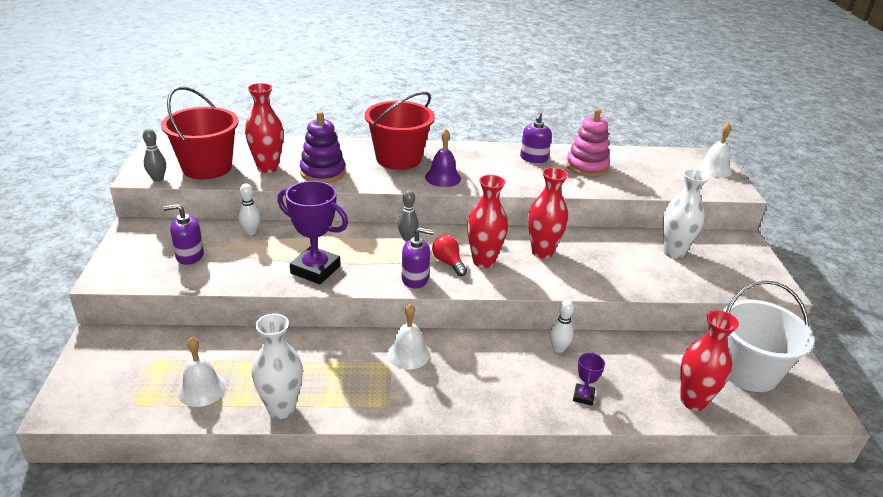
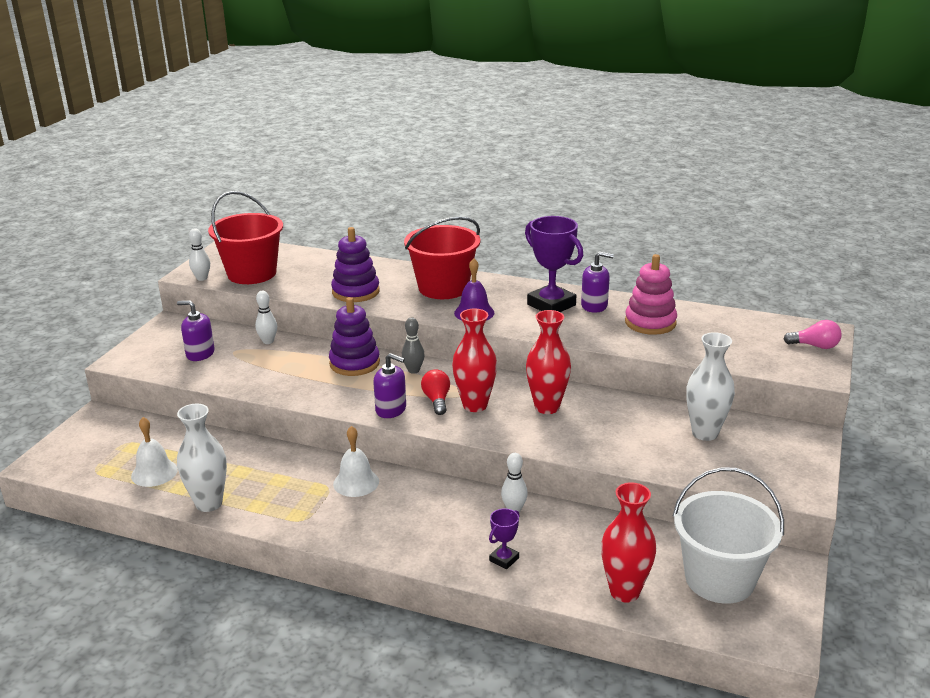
camera: 25 degrees right, 5 degrees down
(158, 179) = (202, 278): grey bowling pin -> white bowling pin
(267, 168) = (307, 281): red vase -> none
(315, 270) = (302, 385): purple trophy -> purple trophy (551, 305)
(349, 240) = (354, 363): none -> purple stacking toy
(533, 158) = (594, 306): purple soap dispenser -> purple soap dispenser turned 120 degrees counterclockwise
(714, 169) = (815, 346): white bell -> pink light bulb

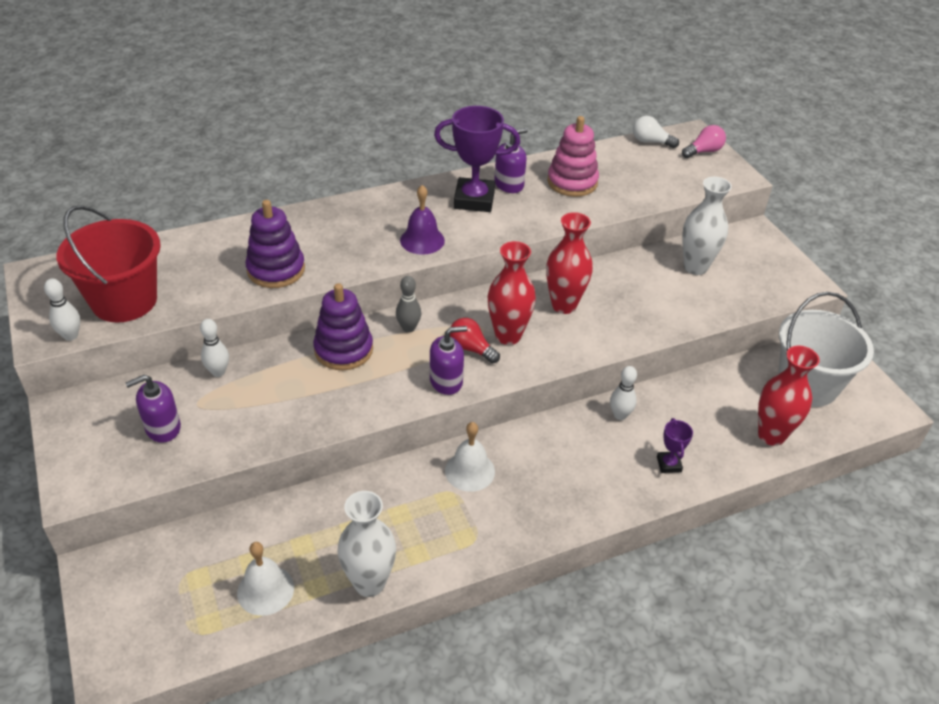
camera: 45 degrees left, 15 degrees up
(443, 288) = (355, 225): red bucket -> none
(771, 322) = (650, 142): none -> white light bulb

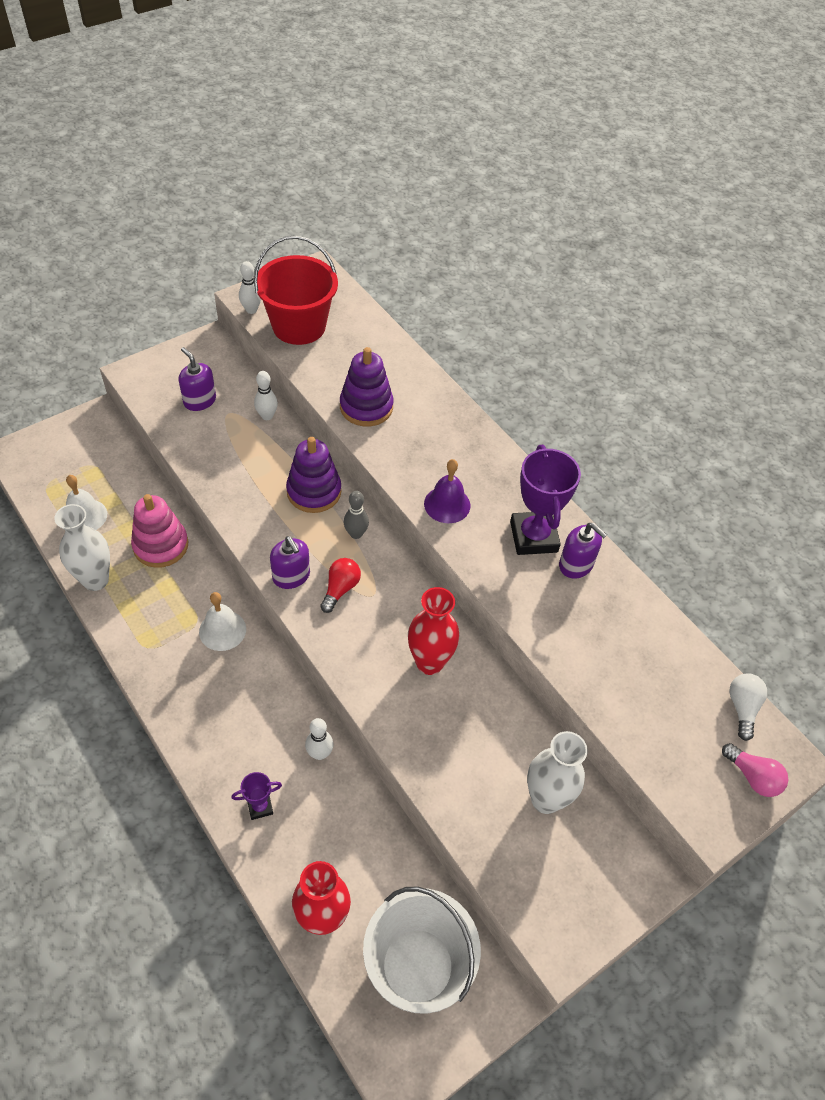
camera: 75 degrees right, 10 degrees up
(508, 336) = (367, 617): red vase -> none
(572, 182) = (608, 627): pink stacking toy -> pink stacking toy (161, 545)

